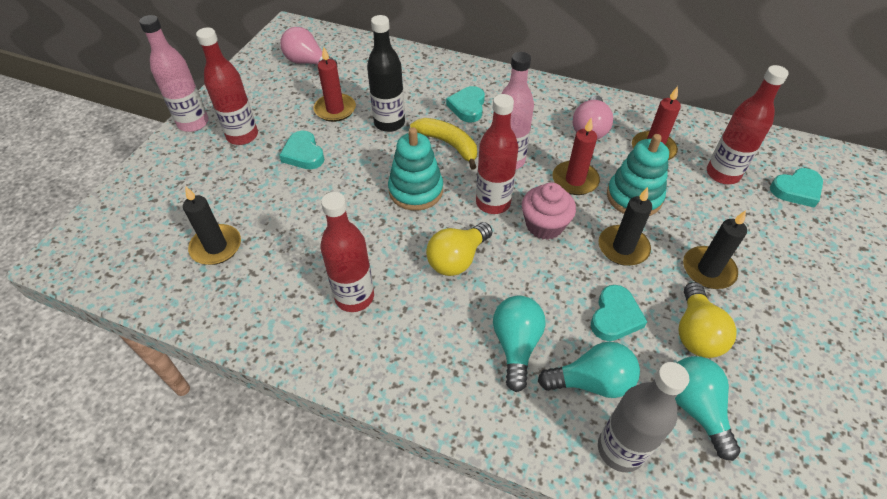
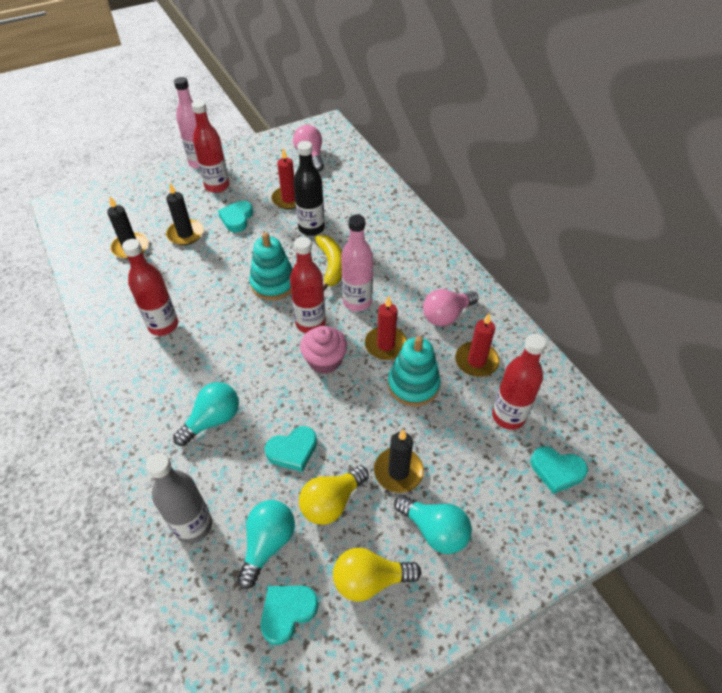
camera: 40 degrees right, 0 degrees up
(457, 259) = (244, 344): yellow light bulb -> yellow light bulb (370, 580)
(467, 107) = (377, 247): turquoise heart -> turquoise heart (287, 612)
(591, 382) = (227, 476): turquoise light bulb -> turquoise light bulb (434, 530)
(623, 247) = (358, 412): black candle -> black candle (185, 234)

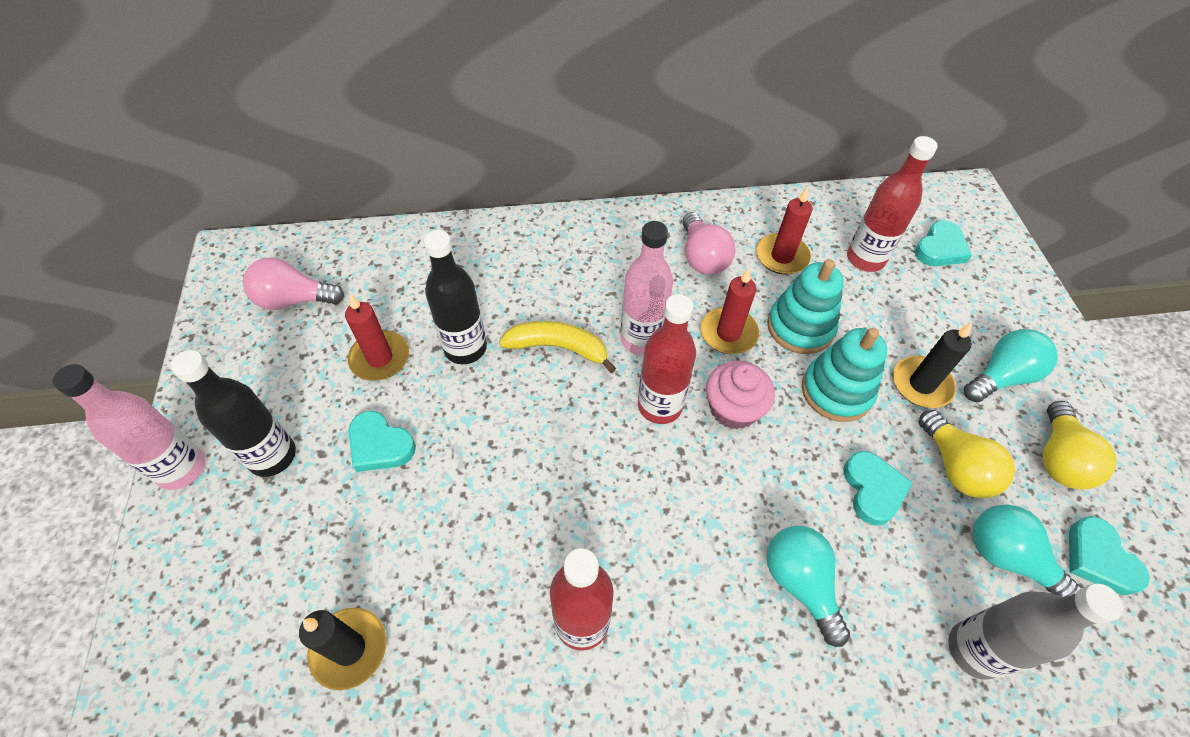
camera: 70 degrees left, 5 degrees up
(185, 234) = (370, 538): black candle -> none
(217, 186) = (272, 456): red bottle -> black bottle
(273, 284) = (560, 431): turquoise stacking toy -> turquoise stacking toy (836, 391)

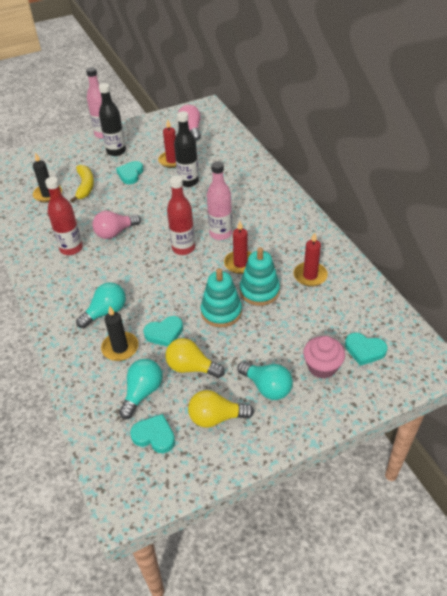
camera: 75 degrees right, 10 degrees down
(558, 347) = (202, 208): yellow banana -> yellow banana (85, 186)
(702, 257) = (289, 244): pink light bulb -> pink light bulb (115, 232)
(733, 409) = (192, 274): pink cupcake -> pink cupcake (322, 367)
(865, 259) = (331, 313): red bottle -> none
(921, 384) = (243, 348): black candle -> black candle (120, 348)
(955, 467) = (191, 367): yellow light bulb -> yellow light bulb turned 60 degrees clockwise
(974, 650) = (89, 380): grey bottle -> none
(1098, 558) = (154, 436): turquoise heart -> turquoise heart turned 60 degrees clockwise

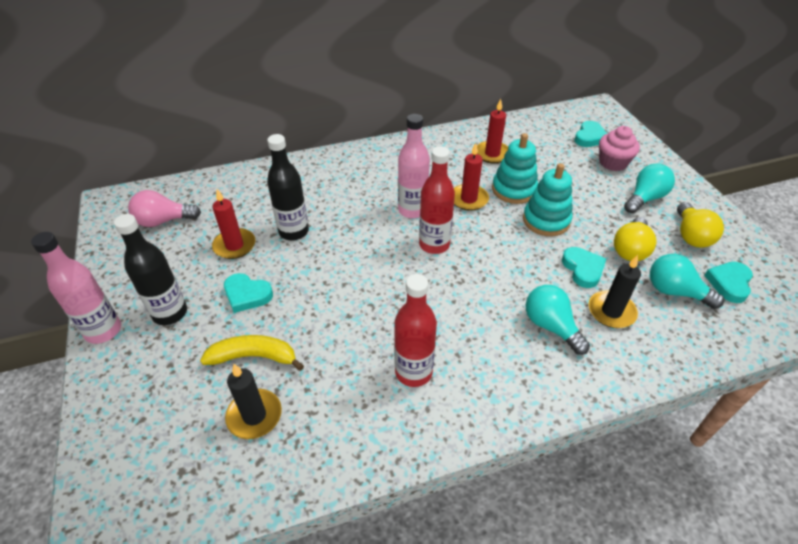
camera: 85 degrees left, 0 degrees up
(115, 232) = (387, 315): pink light bulb -> none

